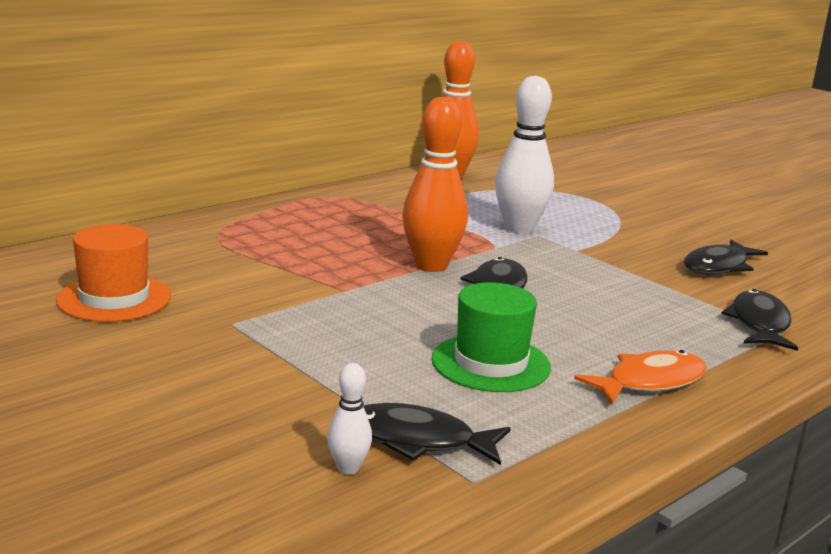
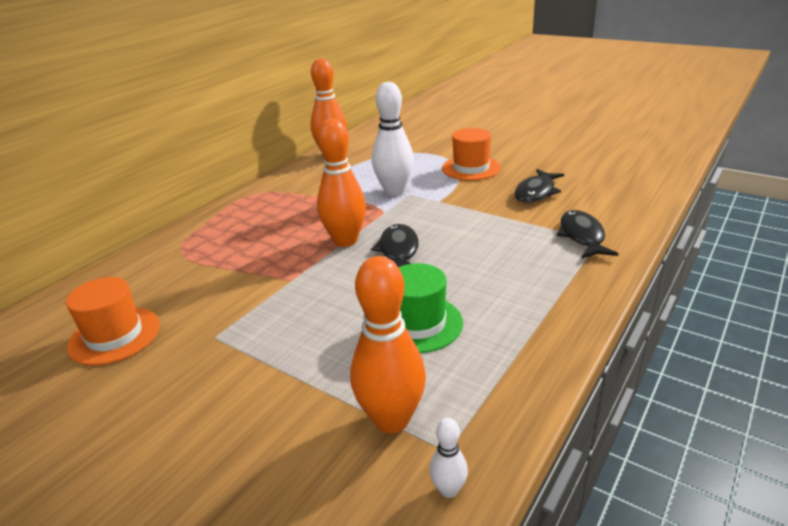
camera: 10 degrees left, 10 degrees up
(348, 468) = (348, 466): white bowling pin -> white bowling pin (448, 489)
(418, 441) = (391, 419): black fish -> orange bowling pin
(638, 224) = (471, 168): none -> orange hat
(649, 382) = (533, 310): orange fish -> none

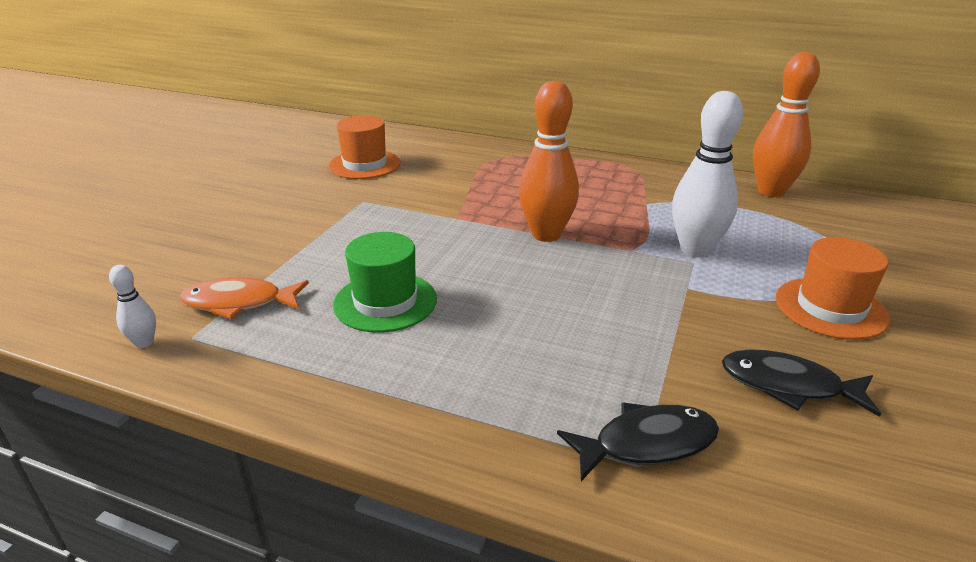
camera: 75 degrees right, 0 degrees up
(391, 419) = (239, 303): orange bowling pin -> orange fish
(398, 251) = (535, 272): black fish -> none

